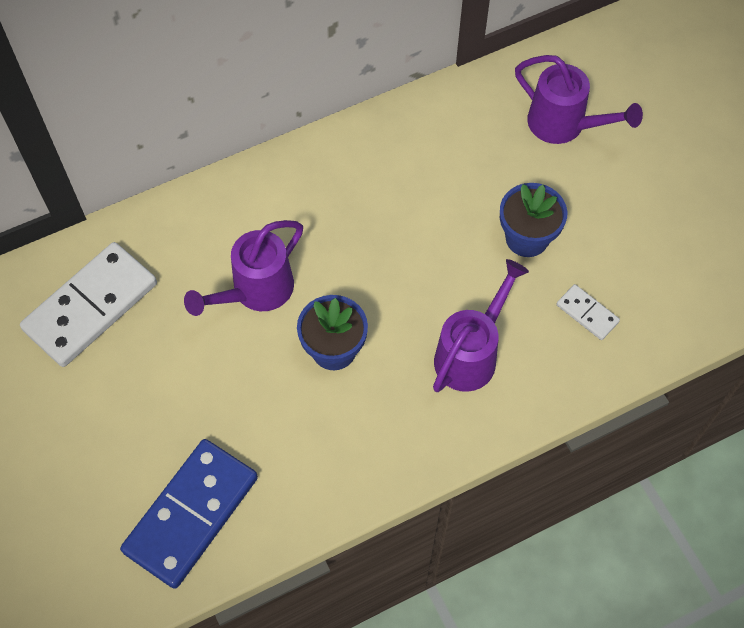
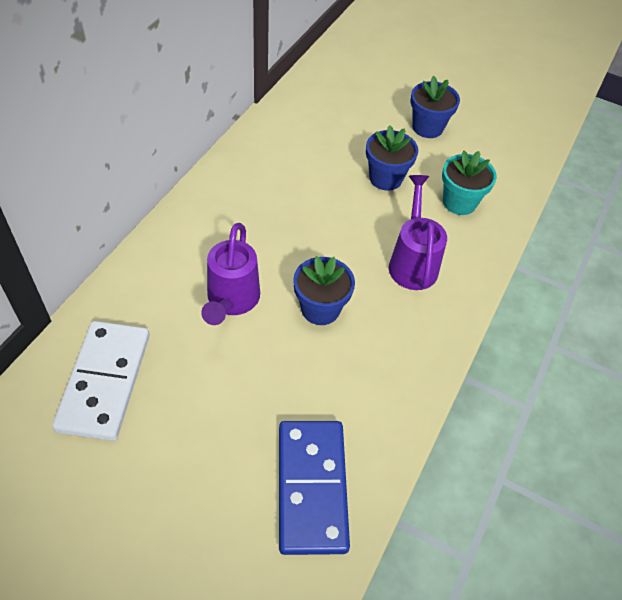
camera: 40 degrees left, 10 degrees down
(563, 125) = (351, 107): purple watering can -> none
(587, 313) = (459, 202): white domino -> turquoise flower pot
(635, 198) = (427, 127): none -> blue flower pot

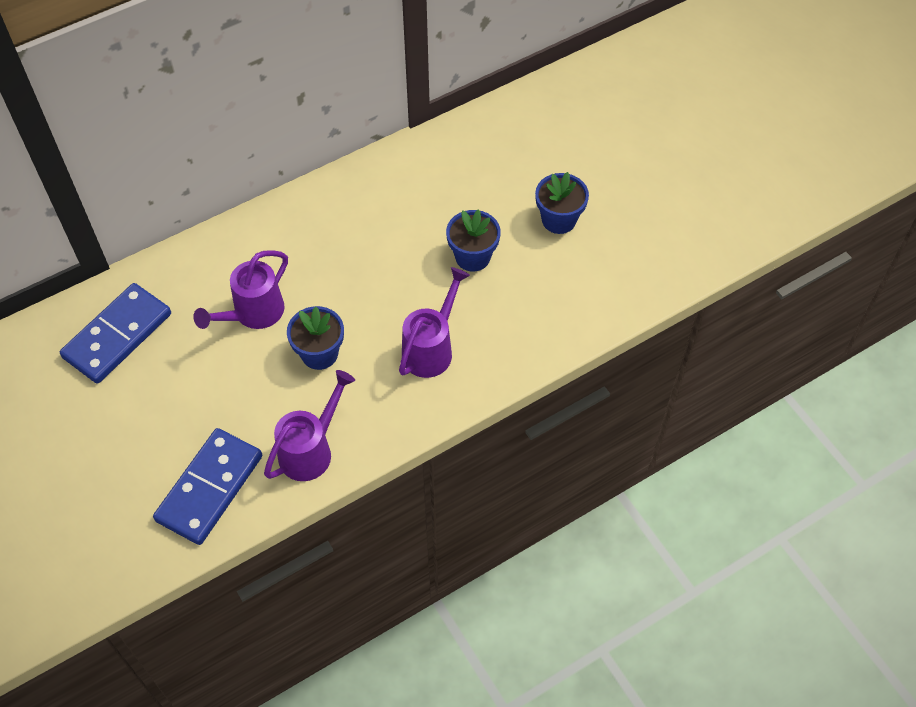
camera: 35 degrees right, 5 degrees up
(104, 382) = (117, 335): white domino -> blue domino
(380, 399) = (311, 450): none -> purple watering can
(459, 202) = (524, 311): turquoise flower pot -> none

